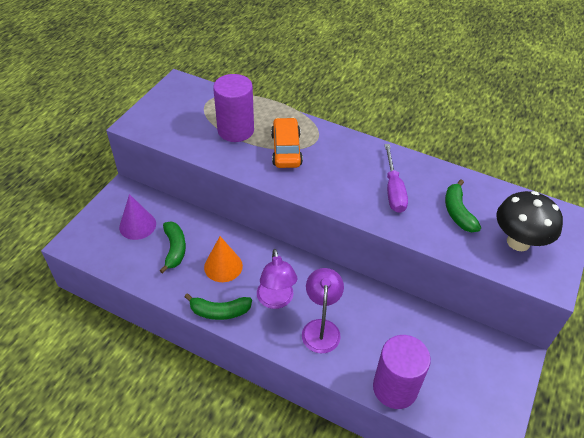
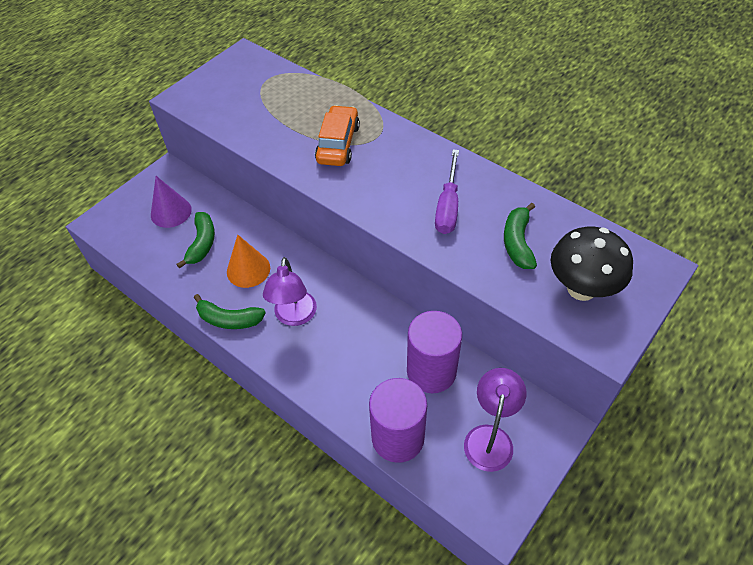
camera: 15 degrees right, 5 degrees up
(235, 130) = (288, 115): purple cylinder -> purple cylinder (431, 371)
(321, 328) = (335, 355): purple lamp -> purple lamp (490, 437)

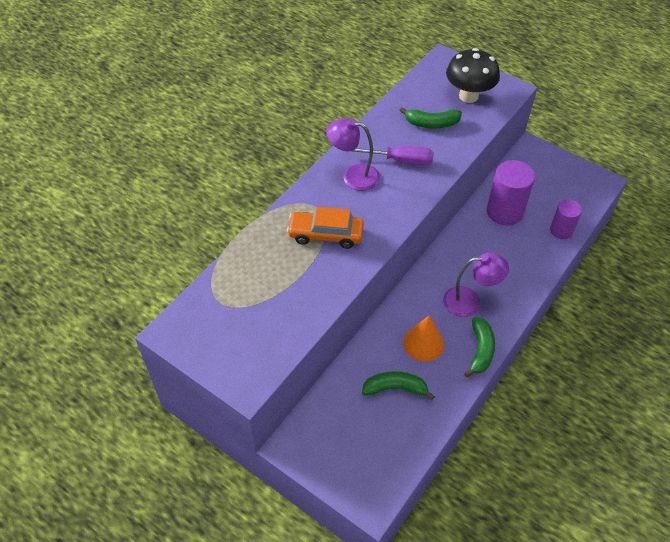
camera: 95 degrees left, 0 degrees up
(171, 212) = (353, 427): purple cone -> none
(398, 437) = (561, 230): purple cylinder -> purple cylinder, size x0.61
(490, 437) = (548, 182): purple lamp -> purple lamp (353, 176)

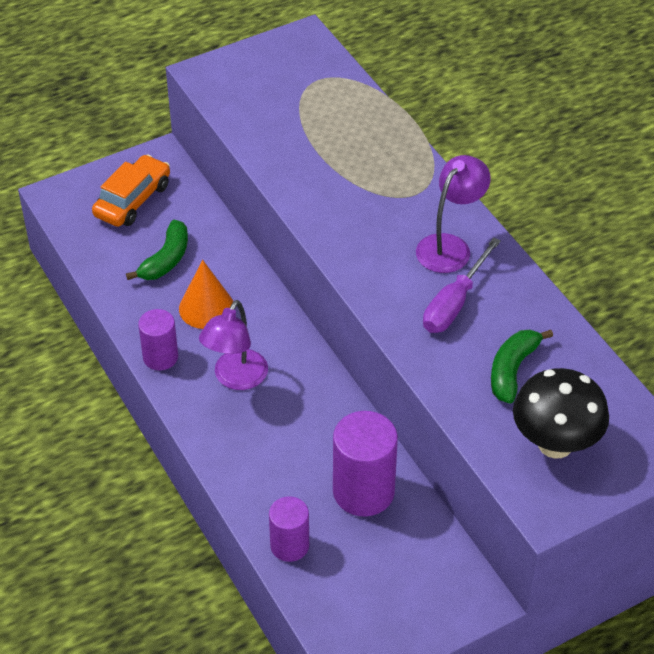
camera: 115 degrees right, 5 degrees down
(325, 234) = (364, 188): orange car -> orange car (133, 200)
(480, 350) = (160, 357): green banana -> purple cylinder

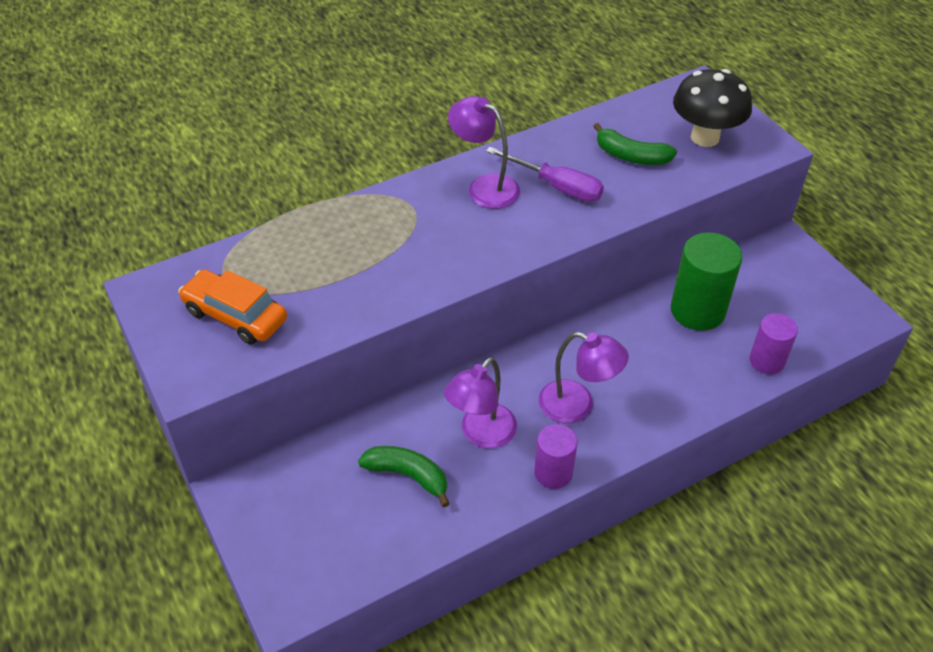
camera: 90 degrees left, 0 degrees up
(133, 200) = (307, 516): orange car -> orange car (235, 315)
(206, 308) = (481, 434): orange cone -> purple lamp
(363, 491) = (697, 310): purple cylinder -> green cylinder

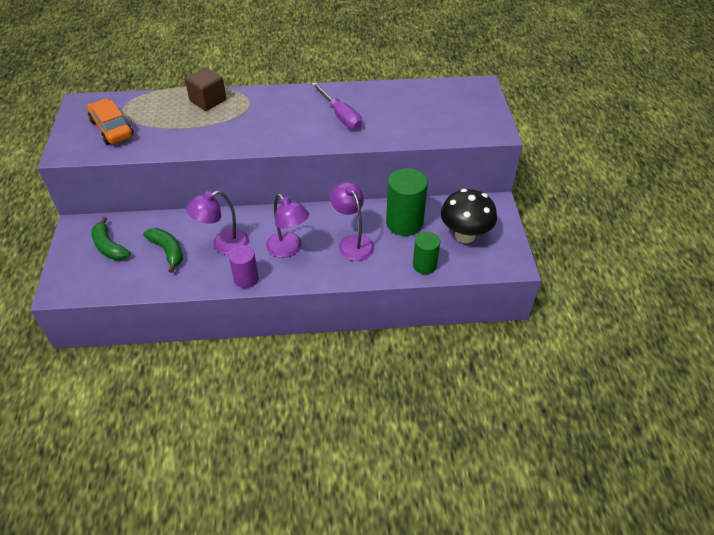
camera: 25 degrees right, 0 degrees up
(347, 222) = (208, 100): none -> brown cube
(484, 187) = (299, 104): purple lamp -> purple lamp (352, 242)
(631, 156) = (401, 112): green banana -> green banana (109, 247)
(705, 137) = (457, 115): black mushroom -> black mushroom (465, 235)
(767, 361) = (424, 265): purple cylinder -> green cylinder

